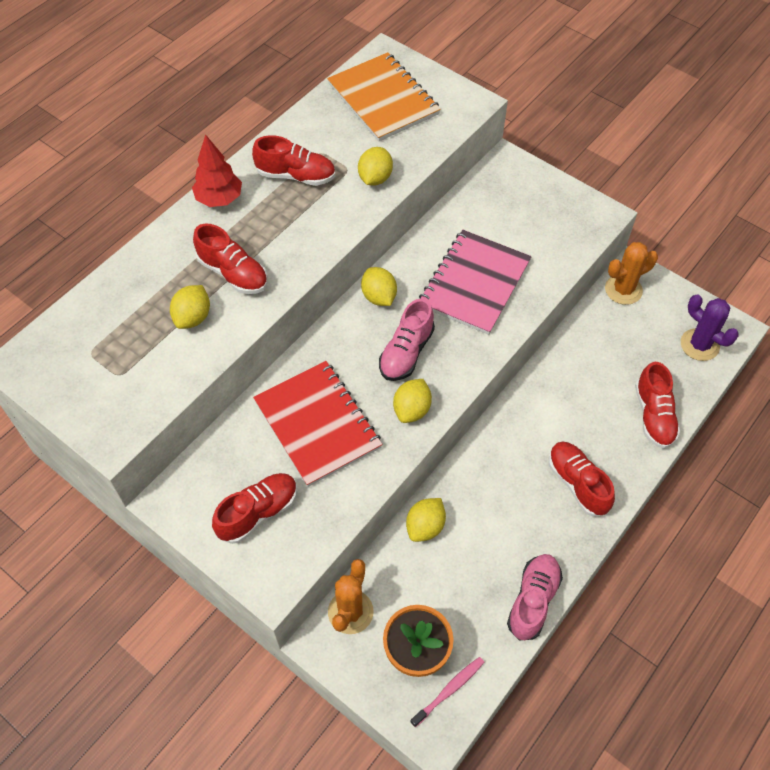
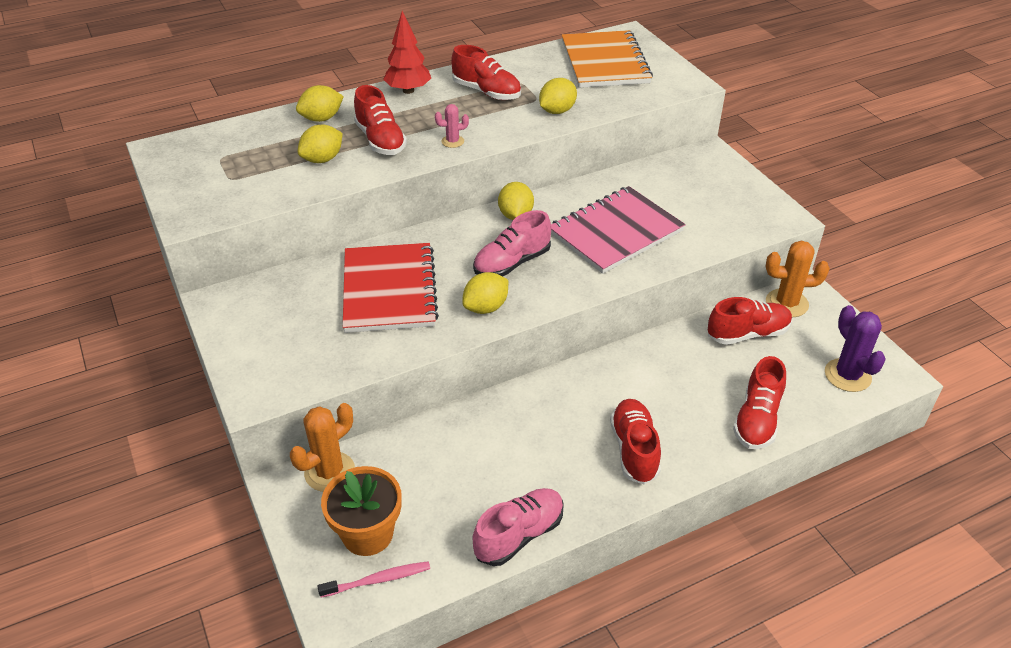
camera: 25 degrees right, 15 degrees down
(258, 513) = (286, 337): red shoe -> red shoe (747, 334)
(302, 250) = (452, 141): none -> pink cactus
(425, 526) = (451, 429): yellow lemon -> yellow lemon (321, 118)

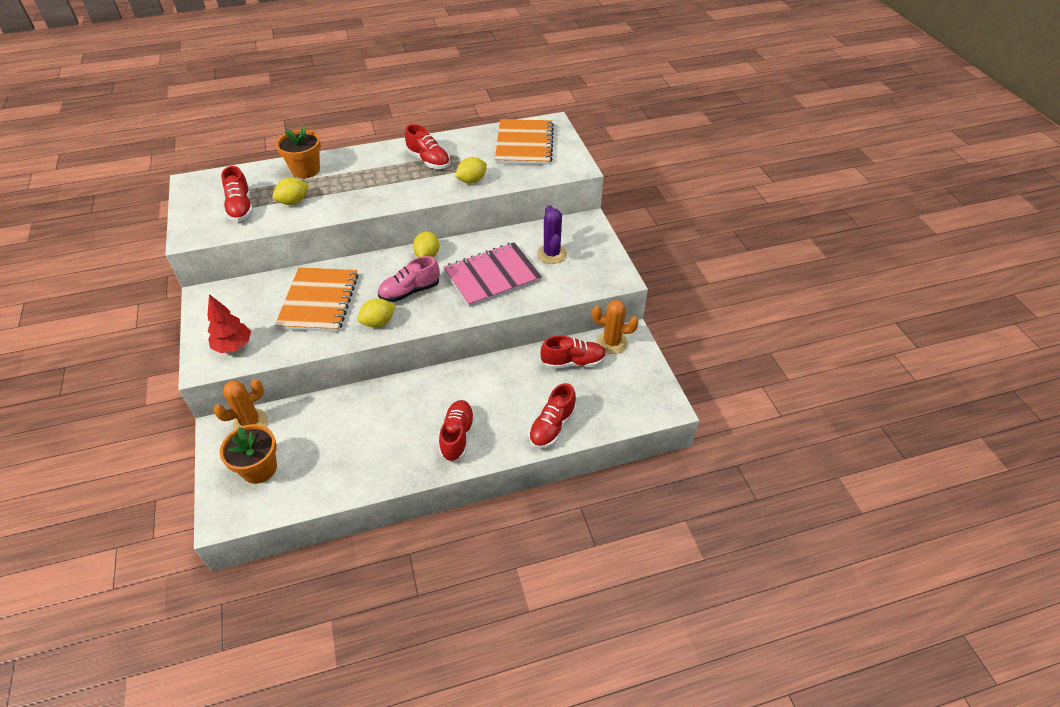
camera: 10 degrees right, 5 degrees up
(321, 118) = (306, 170): yellow lemon -> orange flower pot
(377, 580) = (254, 501): pink toothbrush -> none
(380, 140) = (338, 191): red shoe -> red shoe (240, 207)
(389, 290) = (319, 301): red notebook -> orange notebook
(408, 90) = (374, 154): red tree -> red tree (233, 346)
(452, 141) = (388, 197): pink cactus -> none
(519, 535) = (356, 484): pink shoe -> none
(847, 375) = (631, 403): purple cactus -> purple cactus (552, 254)

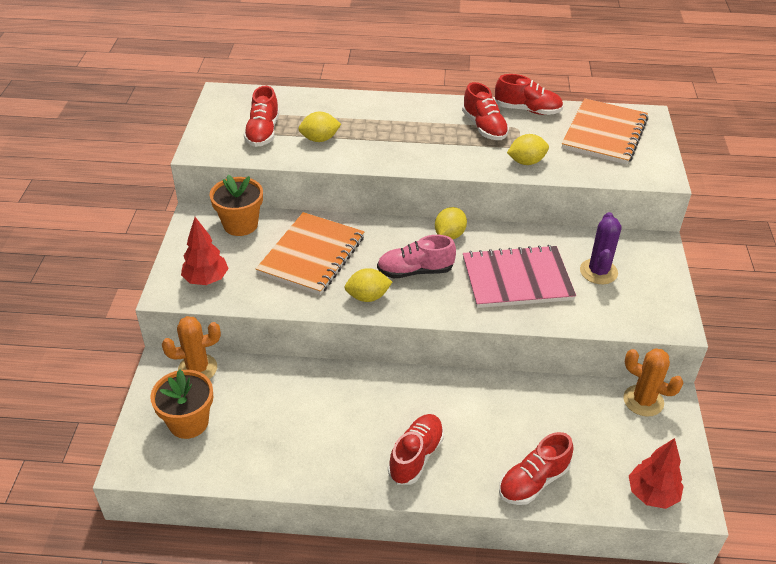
camera: 20 degrees right, 5 degrees down
(306, 170) = (345, 108): orange flower pot -> orange flower pot (240, 224)
(573, 362) = (586, 410): red shoe -> red shoe (527, 110)
(639, 408) = (652, 494): none -> red tree

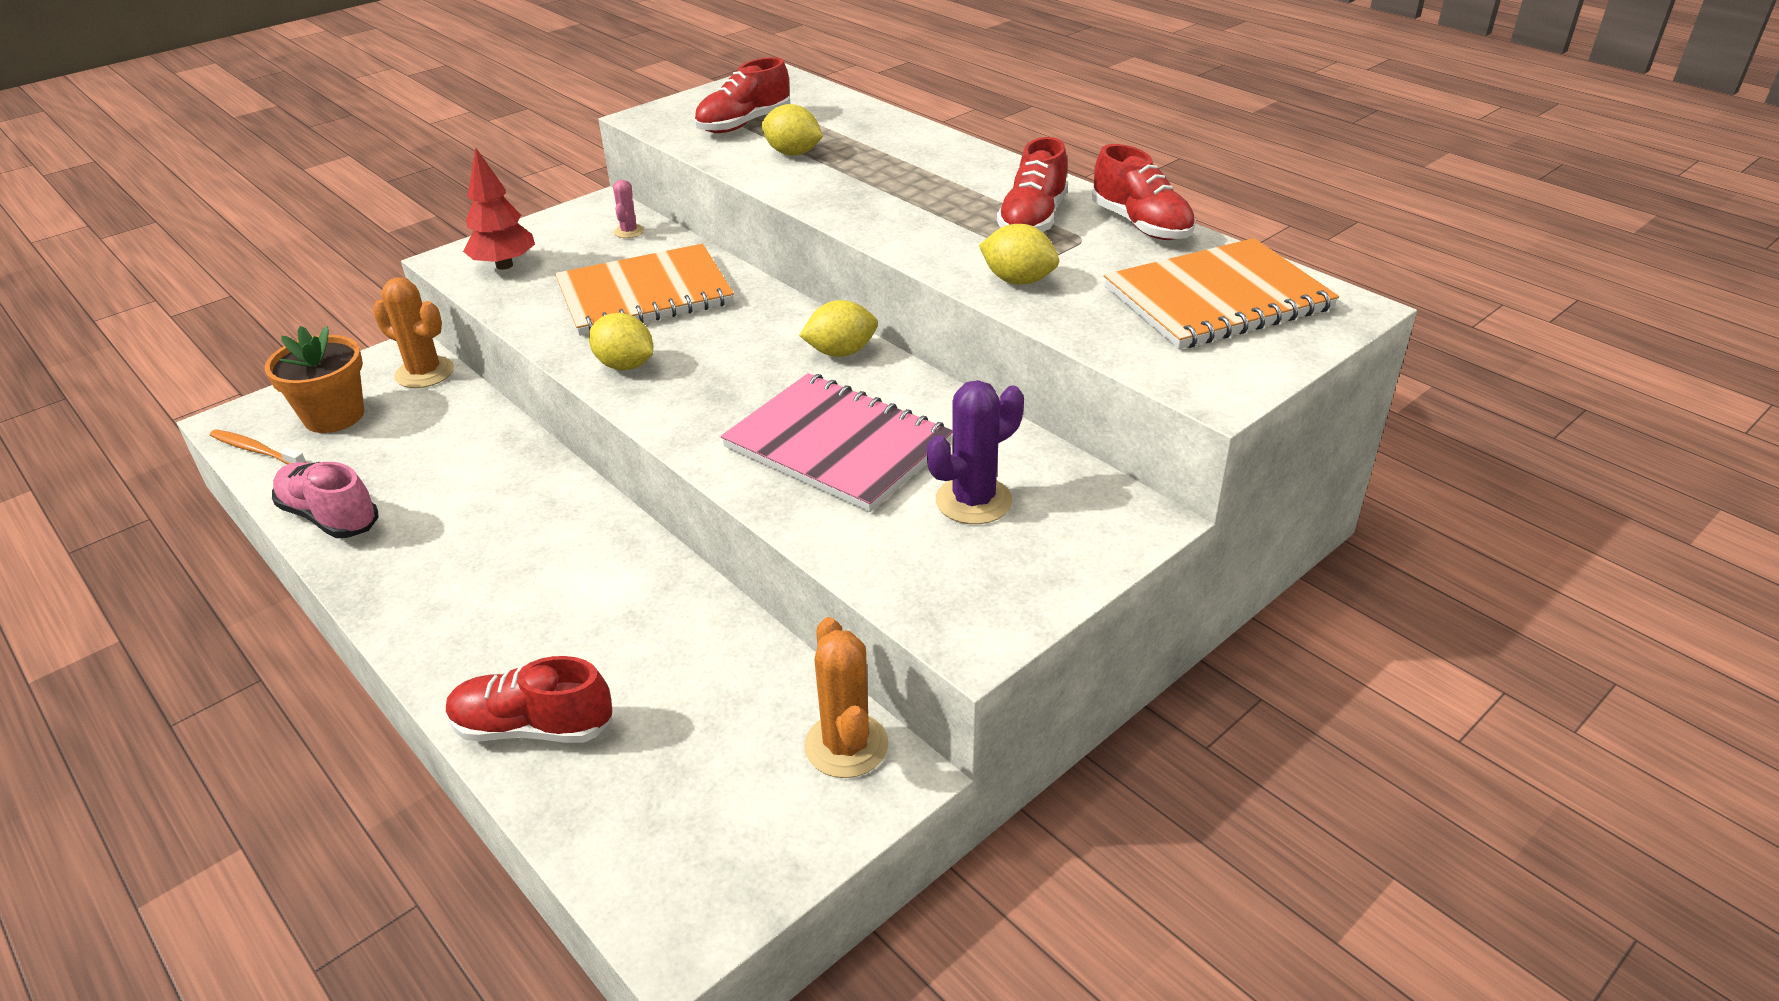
camera: 45 degrees right, 5 degrees down
(178, 468) = (256, 450): none -> orange toothbrush
(240, 224) = (629, 231): orange flower pot -> pink cactus
(415, 271) = (727, 368): pink shoe -> pink shoe (330, 517)
(416, 456) = (463, 598): red shoe -> none
(652, 494) = (647, 871): red tree -> none

